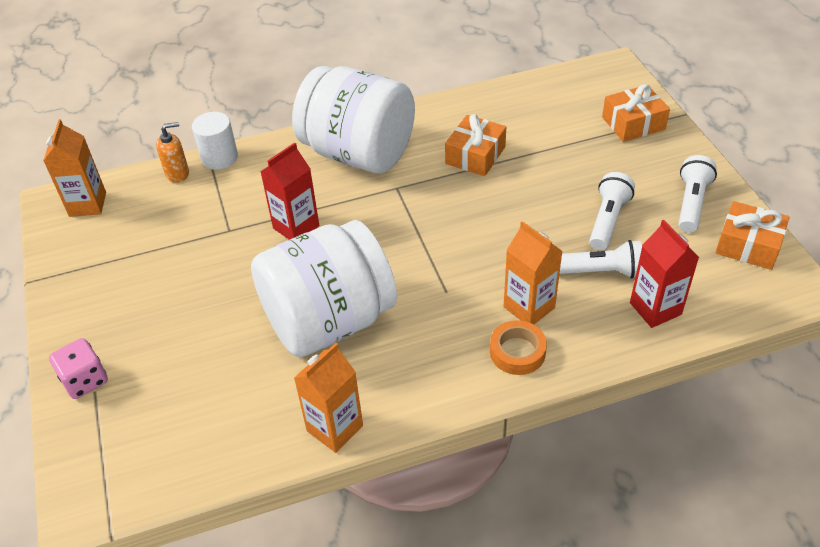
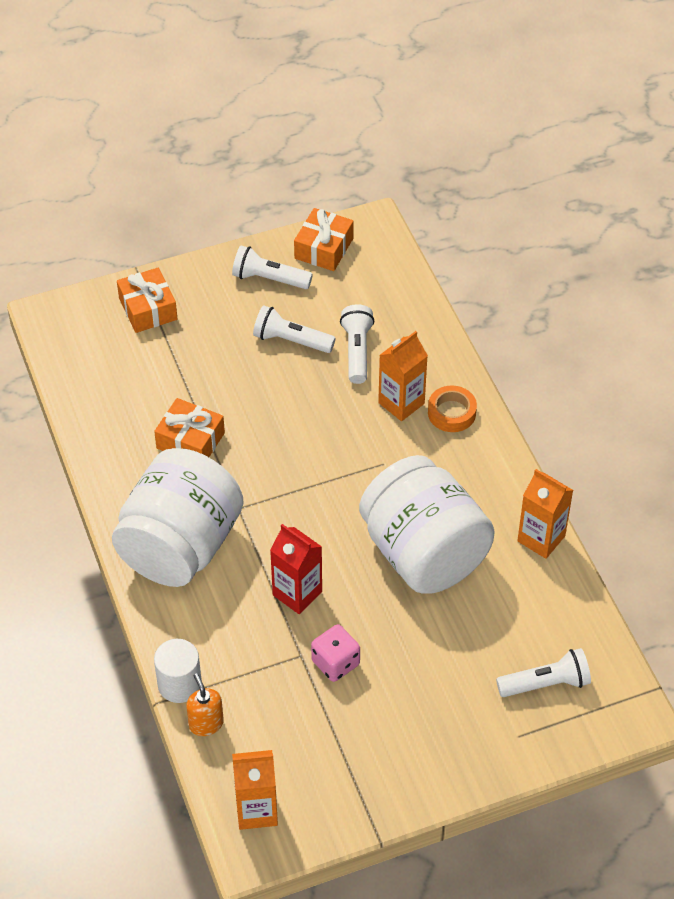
camera: 95 degrees left, 5 degrees up
(85, 380) = (507, 747): pink dice -> pink dice (335, 663)
(147, 420) = (546, 683): none -> white flashlight
(655, 308) = (399, 318): red carton -> none

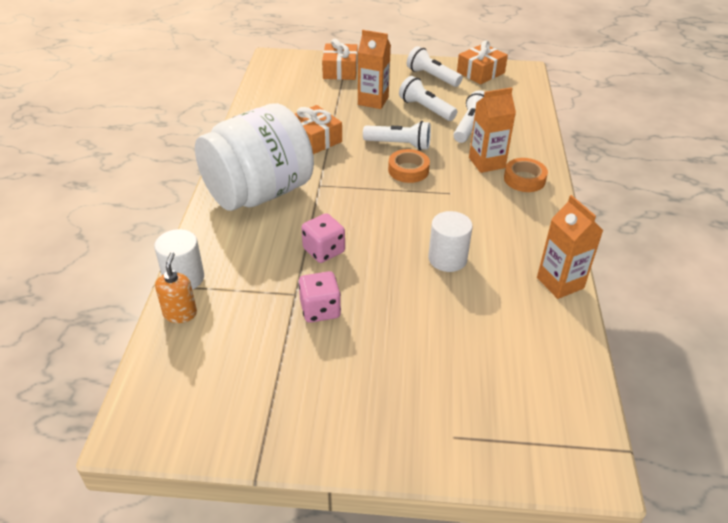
camera: 25 degrees right, 10 degrees down
(256, 810) = (165, 399): orange carton -> orange carton (373, 101)
(297, 593) = (324, 251): red carton -> pink dice
(323, 448) = (408, 170): none -> orange tape
(423, 553) = (447, 259): white jar -> white cylinder
(546, 683) = (507, 400): white flashlight -> white flashlight (399, 145)

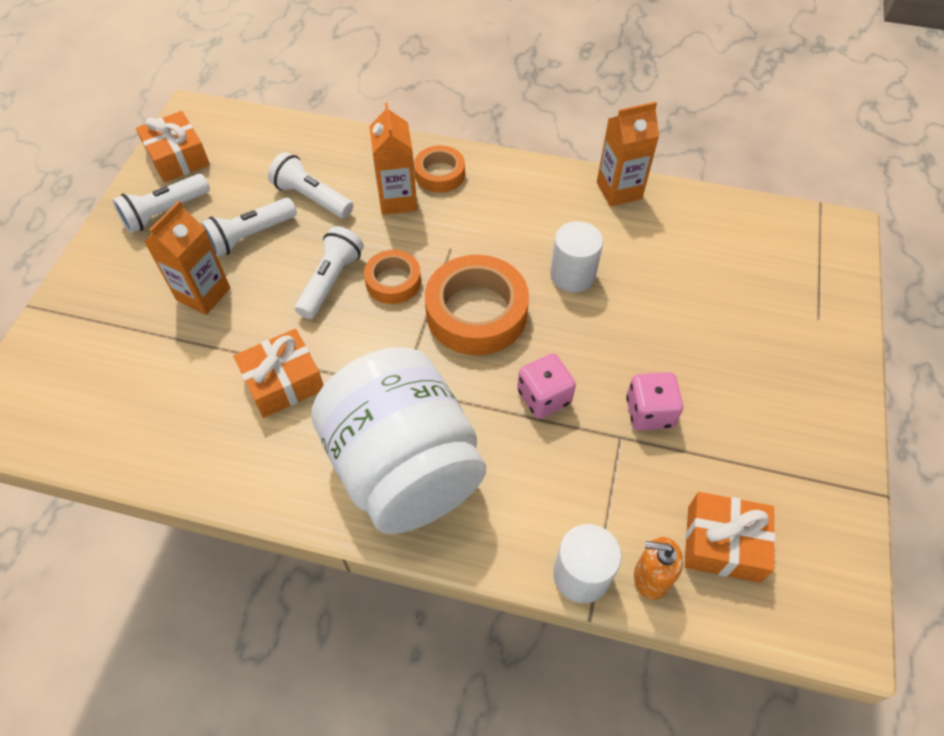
camera: 80 degrees left, 15 degrees up
(340, 70) = (88, 325): orange gift -> orange gift (723, 544)
(392, 211) = (476, 312): none -> orange tape

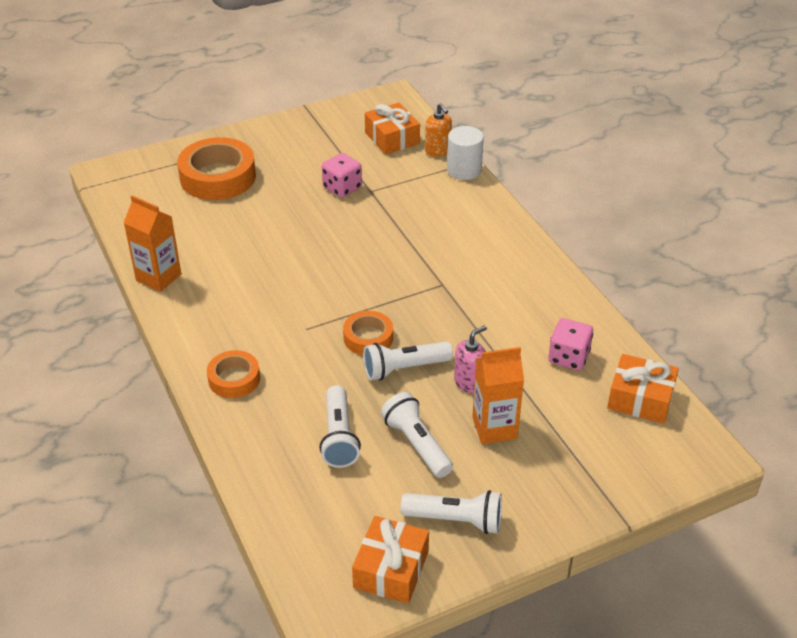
camera: 130 degrees left, 15 degrees down
(250, 236) = (416, 444): white flashlight -> white flashlight turned 135 degrees counterclockwise
(264, 313) = (469, 383): none -> pink soap dispenser
(283, 382) = (503, 336): orange gift -> orange gift (640, 398)
(397, 200) = (288, 385): orange carton -> none
(404, 468) = (488, 253): white jar -> none
(476, 312) = (349, 285): orange tape -> orange tape (218, 177)
(544, 397) = (379, 227): pink dice -> pink dice (568, 357)
(572, 275) = (268, 261): white cylinder -> none

